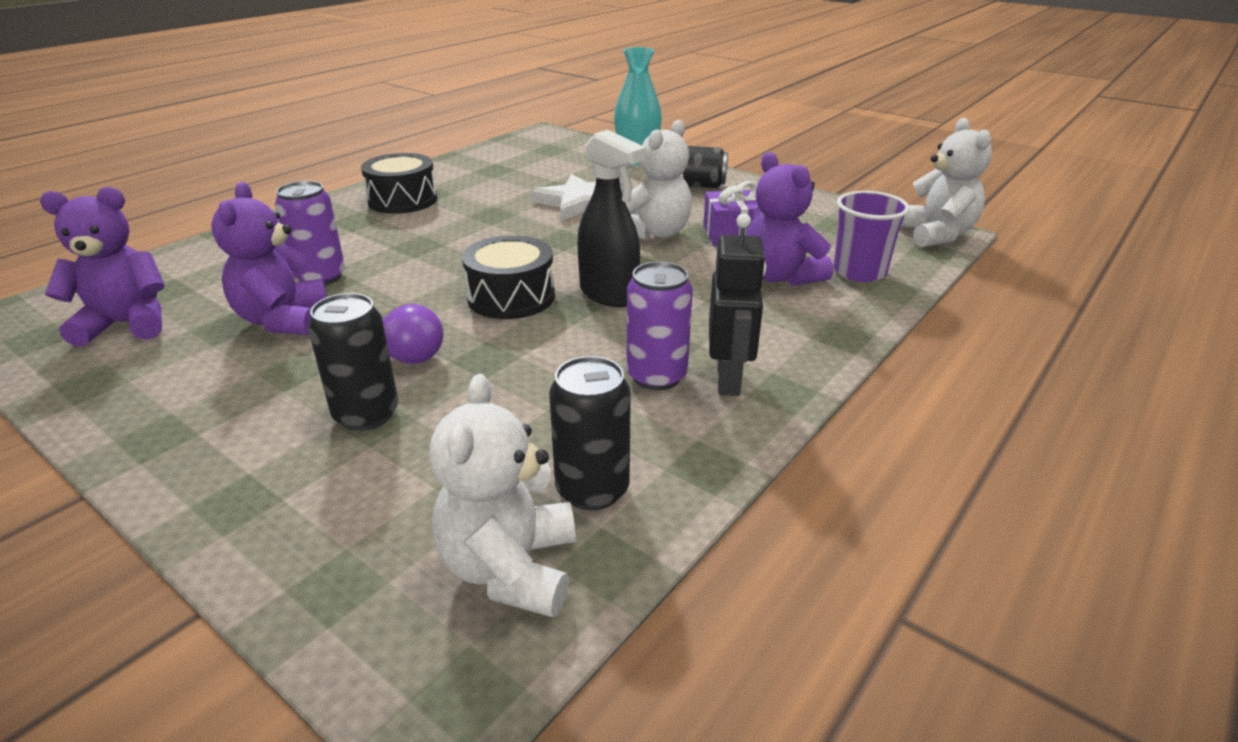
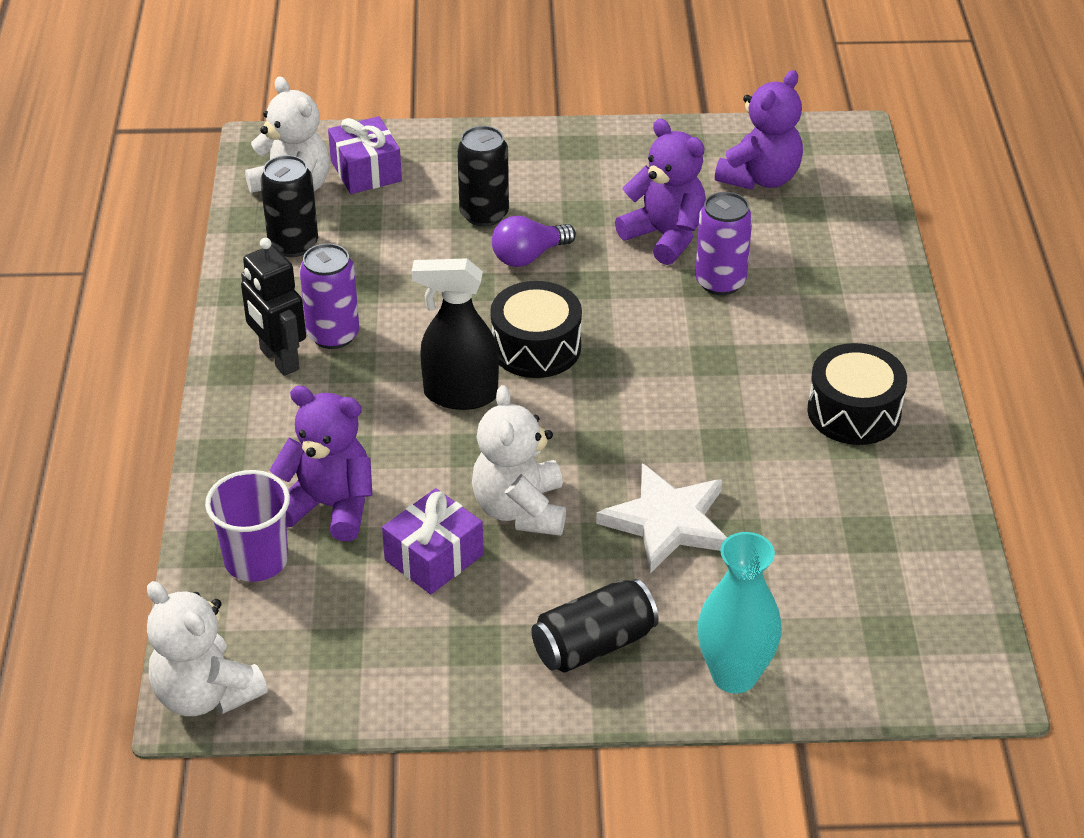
camera: 140 degrees right, 10 degrees up
(385, 546) = (366, 171): none -> purple gift

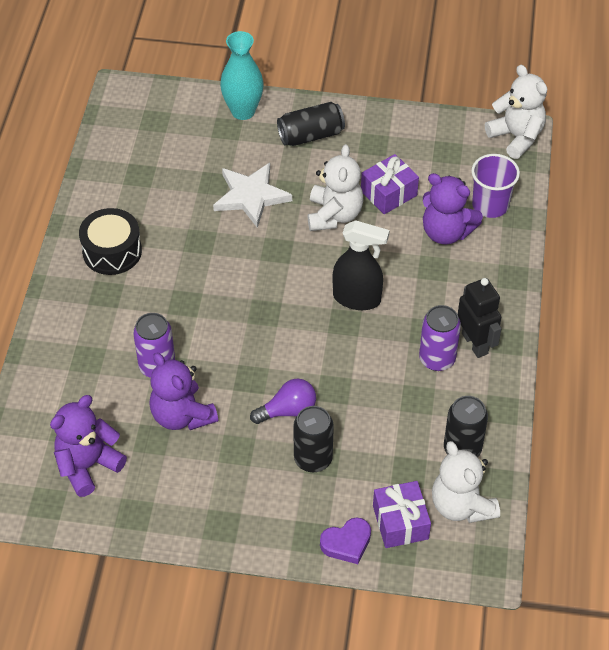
camera: 170 degrees left, 10 degrees up
(427, 148) = (347, 543): none -> purple heart
(536, 347) = (300, 329): black drum -> none

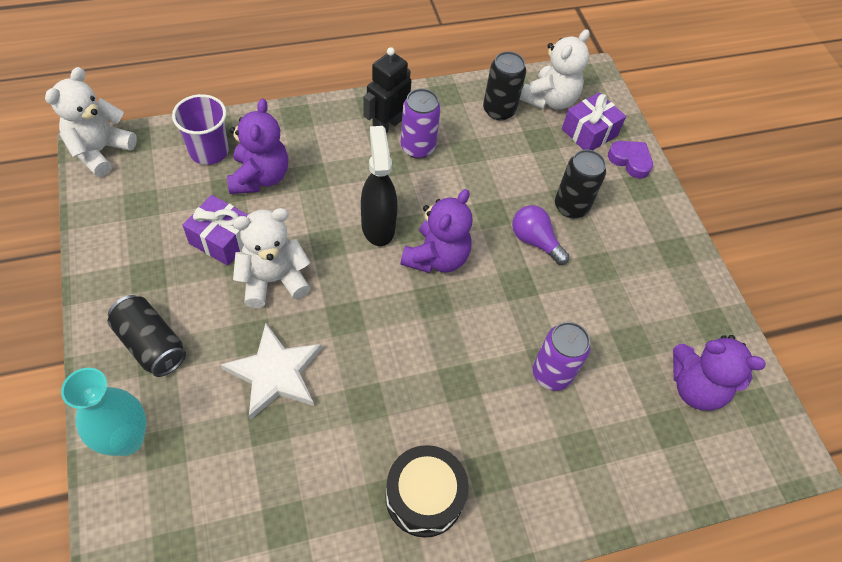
camera: 120 degrees left, 5 degrees up
(182, 415) = (592, 326): purple teddy bear -> purple teddy bear (436, 257)

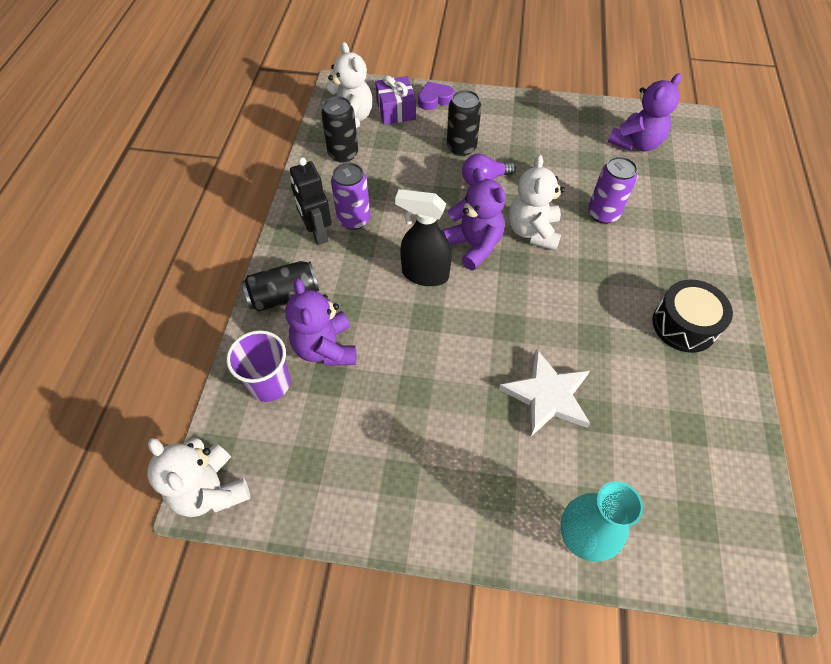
camera: 60 degrees left, 0 degrees up
(151, 344) = (483, 493): black can -> black can (284, 296)
(222, 239) = (385, 400): purple gift -> none
(260, 177) = (325, 348): purple teddy bear -> purple teddy bear turned 135 degrees counterclockwise
(273, 280) = (449, 370): white teddy bear -> white teddy bear (533, 231)

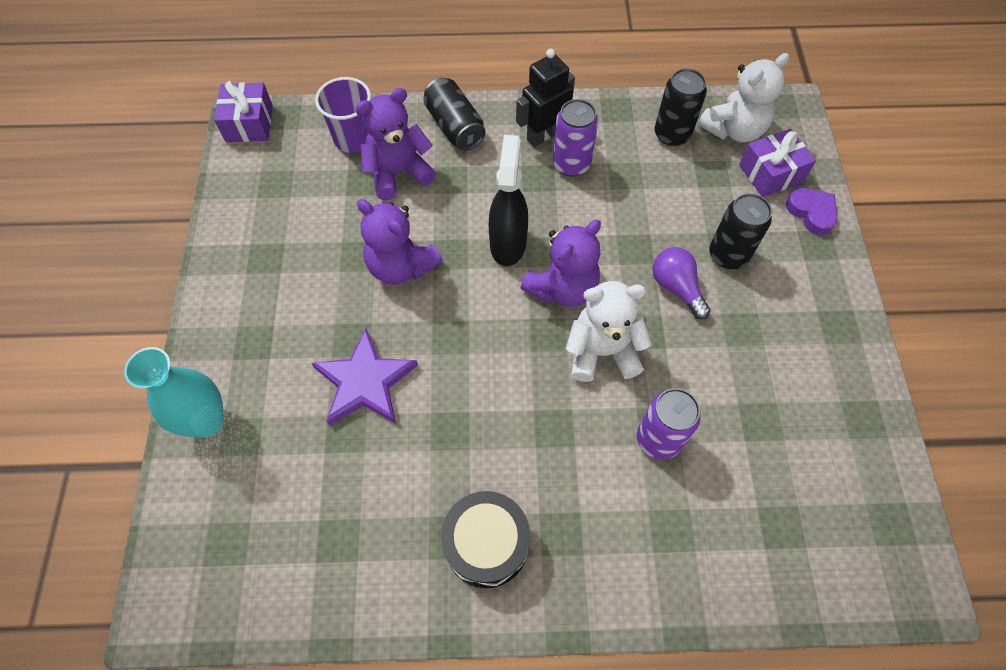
camera: 80 degrees right, 5 degrees up
(211, 490) = (249, 123): white teddy bear -> purple gift
(547, 395) = (365, 382): white star -> purple star
(636, 143) = (823, 487): purple teddy bear -> purple teddy bear (401, 266)

